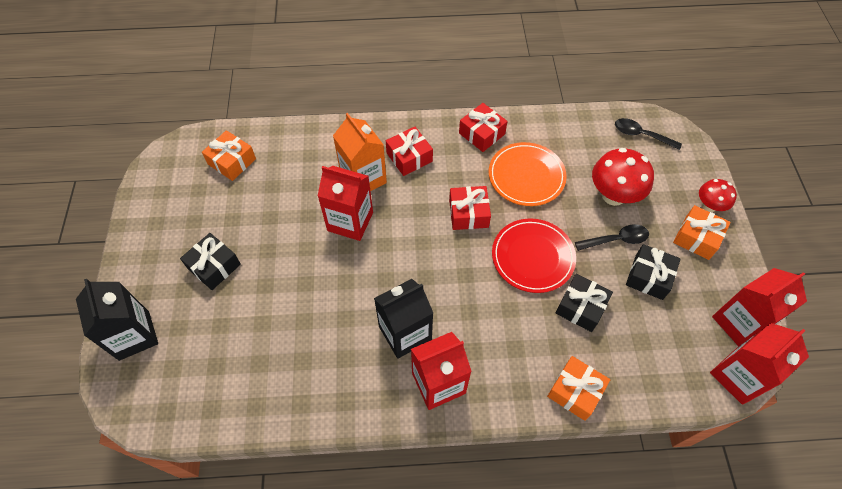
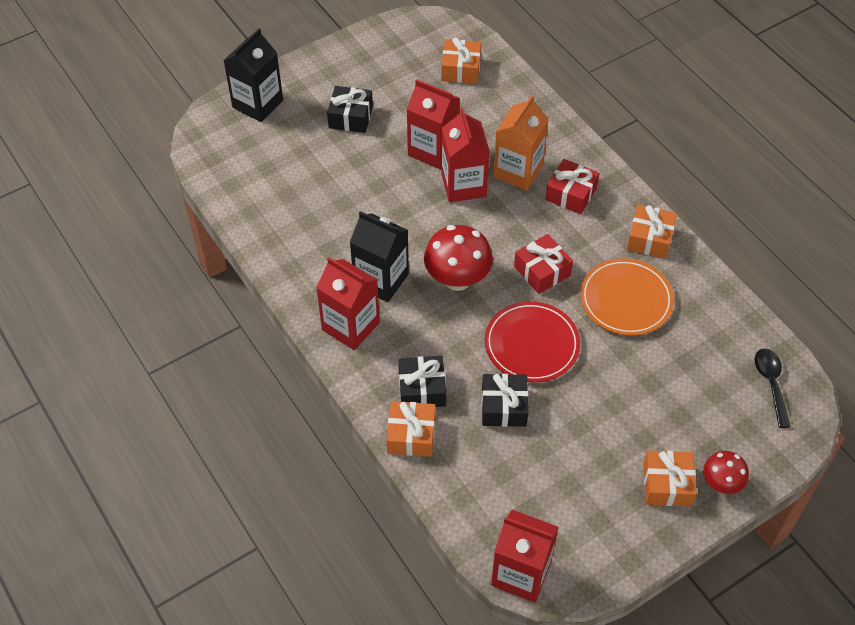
camera: 60 degrees right, 5 degrees down
(482, 133) = (650, 239): red gift -> orange gift
(613, 195) = (663, 386): red mushroom -> red mushroom (457, 279)
(616, 240) = (607, 409): black spoon -> none
(649, 277) = (582, 454): black gift -> black gift (422, 389)
(739, 323) = (586, 557): red carton -> red carton (433, 150)

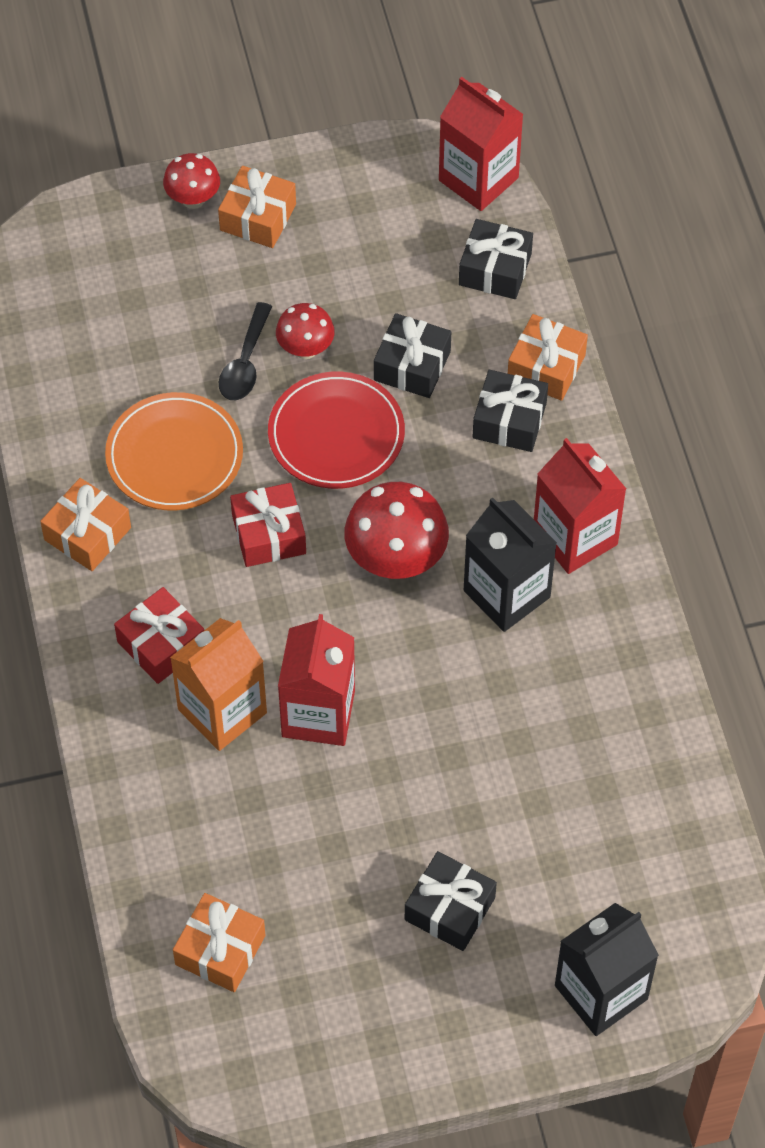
camera: 160 degrees left, 5 degrees up
(433, 150) = (339, 795): red carton -> none
(477, 499) = (495, 269): none -> black gift
(581, 396) = (305, 349): none -> red mushroom
(771, 384) = (55, 289): black spoon -> black spoon (245, 362)

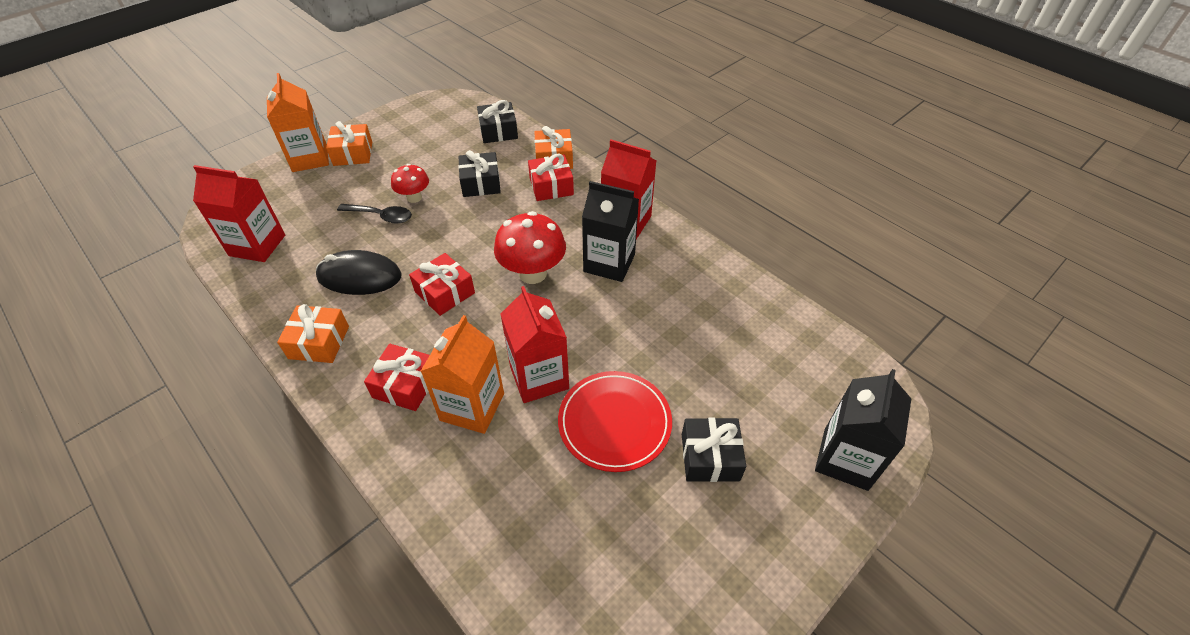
camera: 30 degrees left, 10 degrees down
(174, 455) = (359, 276): orange plate -> black mouse
(193, 199) = (310, 158): red mushroom -> orange carton
(220, 950) = (569, 580): orange gift -> none
(245, 362) = (381, 216): black spoon -> black spoon turned 60 degrees counterclockwise
(336, 434) = (456, 228): red plate -> red plate (614, 422)
(478, 179) = (465, 102): red carton -> red carton (257, 245)
(509, 420) = (551, 186): black gift -> red gift

